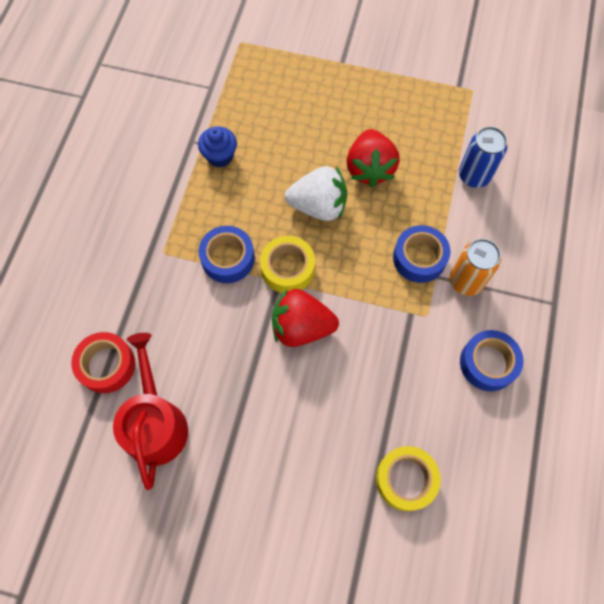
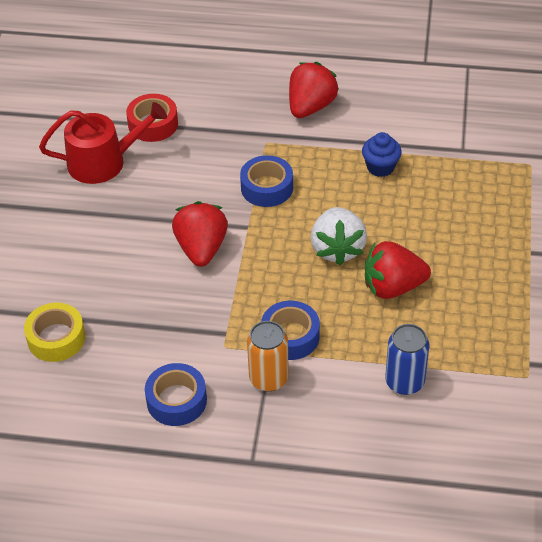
camera: 85 degrees right, 20 degrees down
(120, 205) = (311, 107): none -> red strawberry
(288, 268) = (262, 232): yellow tape -> none

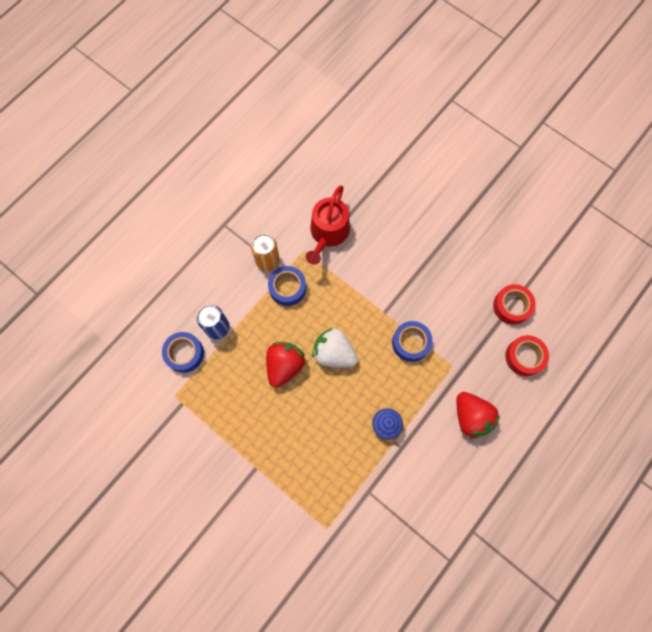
camera: 120 degrees right, 25 degrees up
(56, 338) = (364, 173): yellow tape -> none
(103, 162) = (492, 260): red watering can -> red watering can (328, 233)
(176, 400) = (284, 209): blue tape -> blue tape (184, 353)
(201, 248) = (383, 277): red strawberry -> none
(207, 93) = (524, 357): none -> red tape

